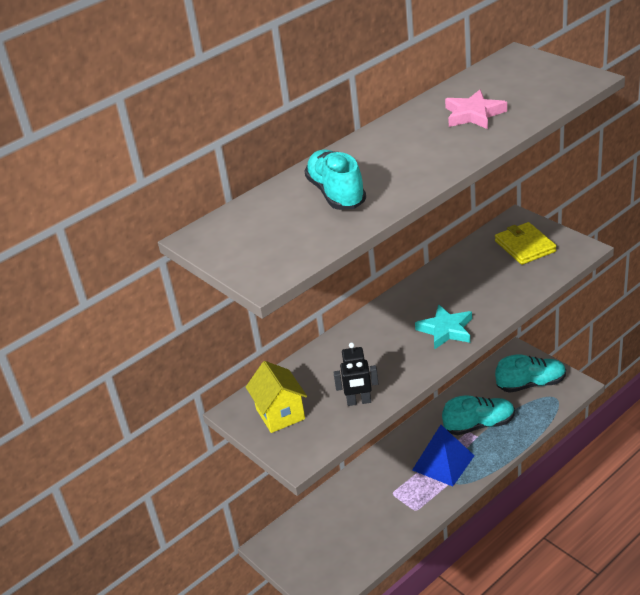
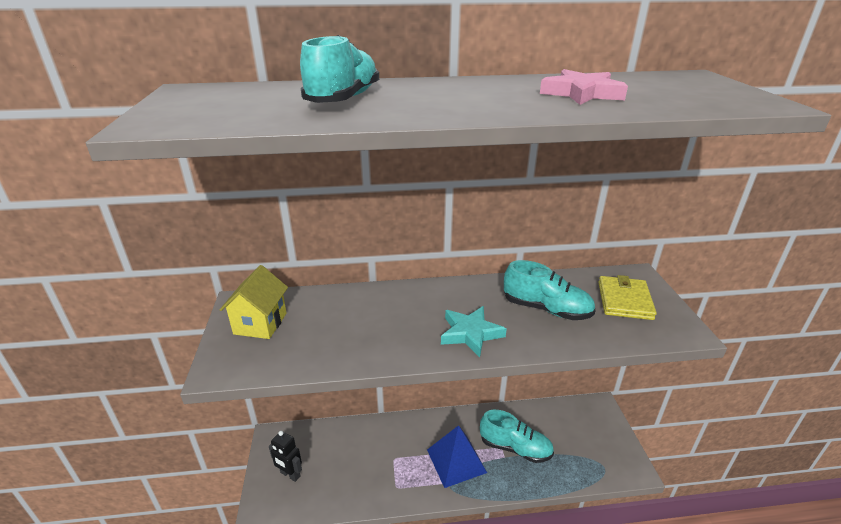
camera: 30 degrees right, 5 degrees down
(359, 402) = (324, 351): black robot -> black robot (290, 474)
(531, 384) = (591, 441): turquoise shoe -> turquoise shoe (546, 309)

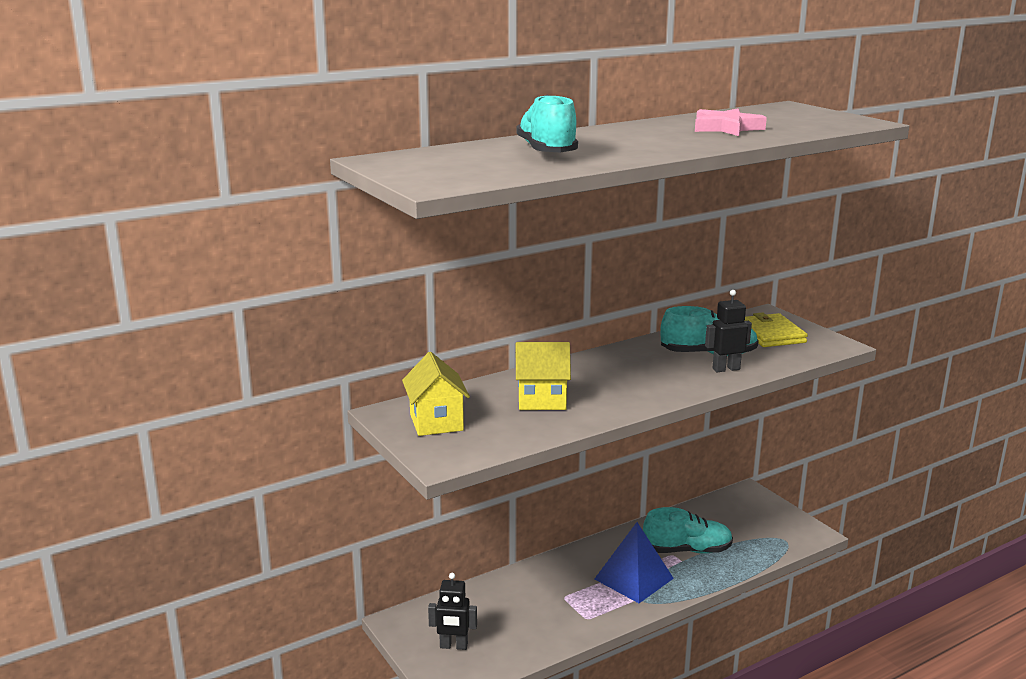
camera: 25 degrees left, 10 degrees down
(359, 323) = (542, 400): none -> yellow house
(470, 333) = (657, 384): turquoise star -> none
(548, 332) = (726, 369): none -> black robot

